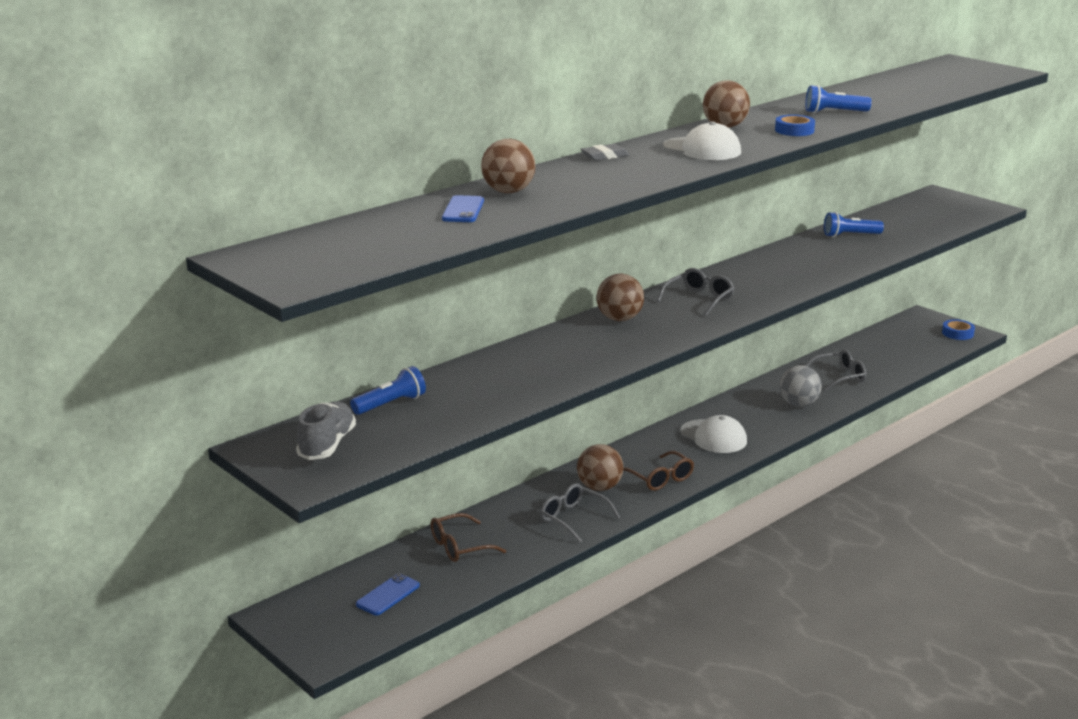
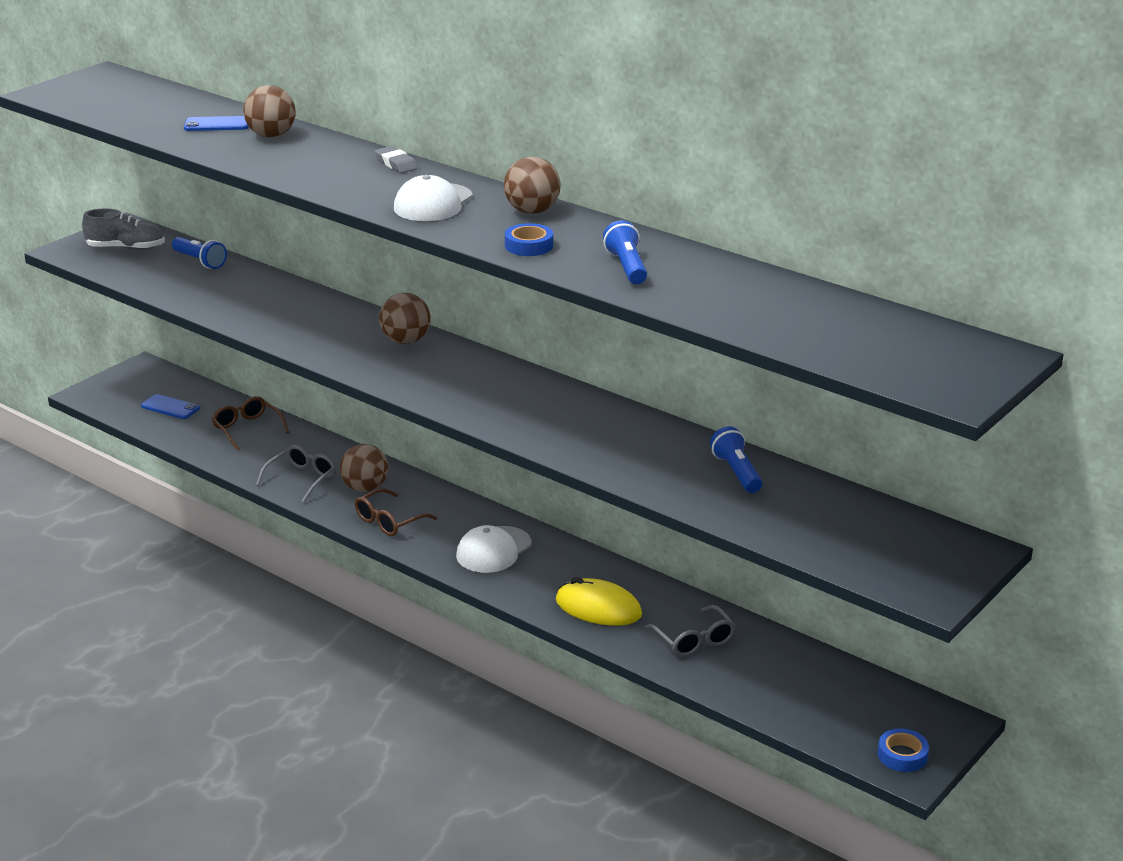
camera: 80 degrees right, 5 degrees up
(699, 299) = (473, 379): grey glasses -> none
(798, 404) = (598, 608): grey ball -> yellow mouse

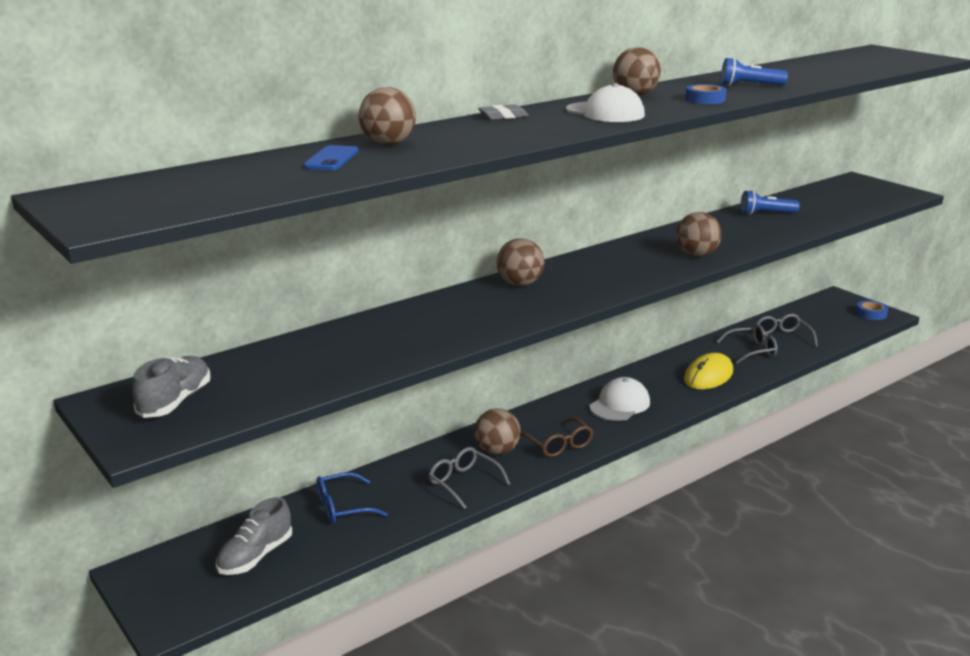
camera: 75 degrees left, 5 degrees down
(170, 407) = (255, 556): blue phone -> grey shoe
(200, 261) = (259, 361): blue flashlight -> none
(247, 429) = (342, 507): brown glasses -> blue glasses
(493, 550) = (619, 404): white cap -> white cap turned 105 degrees counterclockwise
(542, 429) = (696, 255): none -> brown ball
(752, 666) = (782, 338): none -> grey glasses

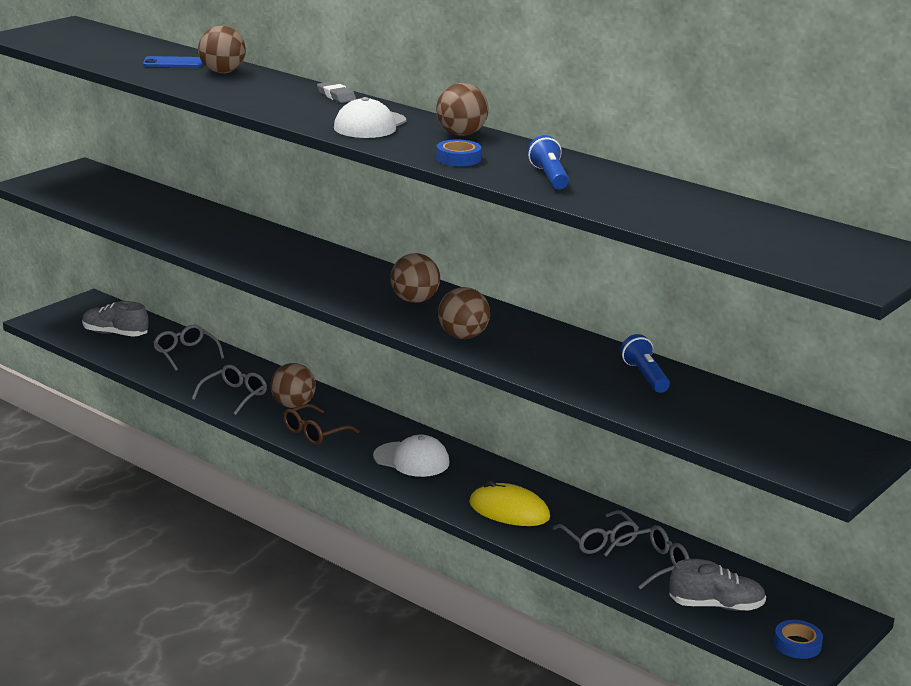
camera: 75 degrees right, 0 degrees up
(175, 402) = (83, 184): grey shoe -> grey shoe (716, 606)
(342, 507) = (185, 353): blue glasses -> grey glasses
(520, 284) = (337, 263): brown ball -> brown ball (414, 300)

